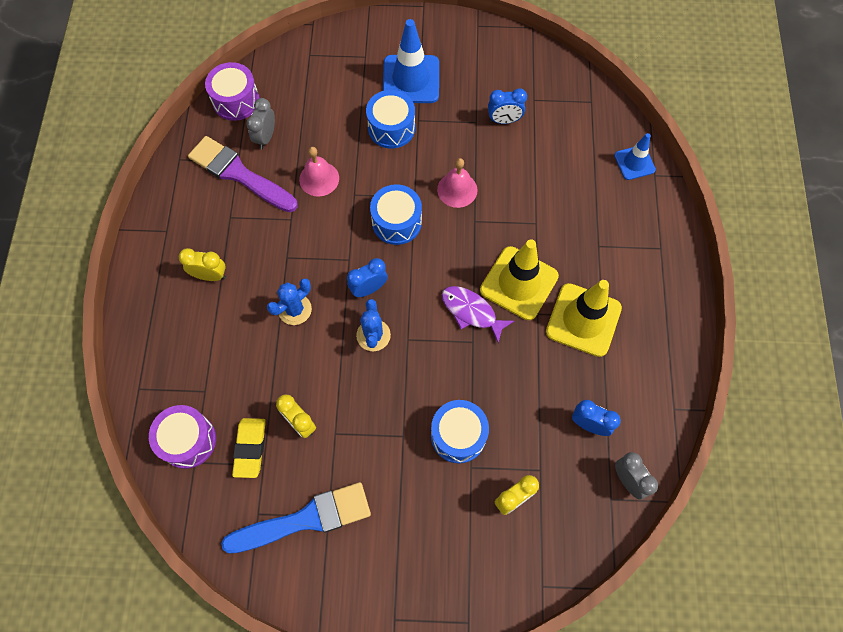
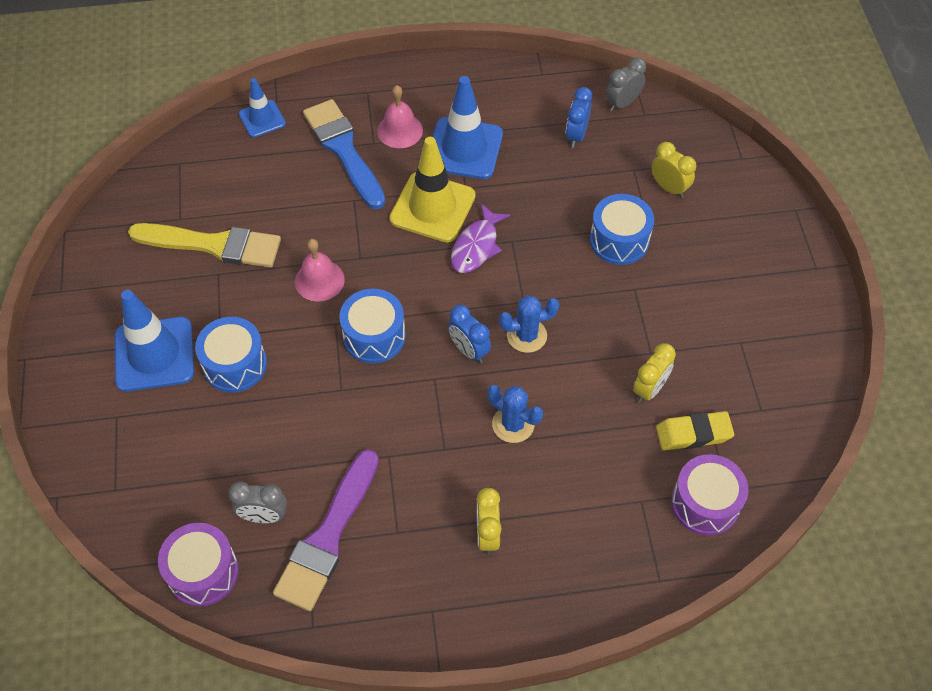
camera: 100 degrees left, 10 degrees down
(305, 519) = (750, 363): blue brush -> blue brush (344, 150)
(319, 178) = (323, 435): pink bell -> pink bell (400, 130)
(504, 120) = (213, 245): blue clock -> yellow brush
(583, 320) = (464, 149): yellow traffic cone -> blue traffic cone

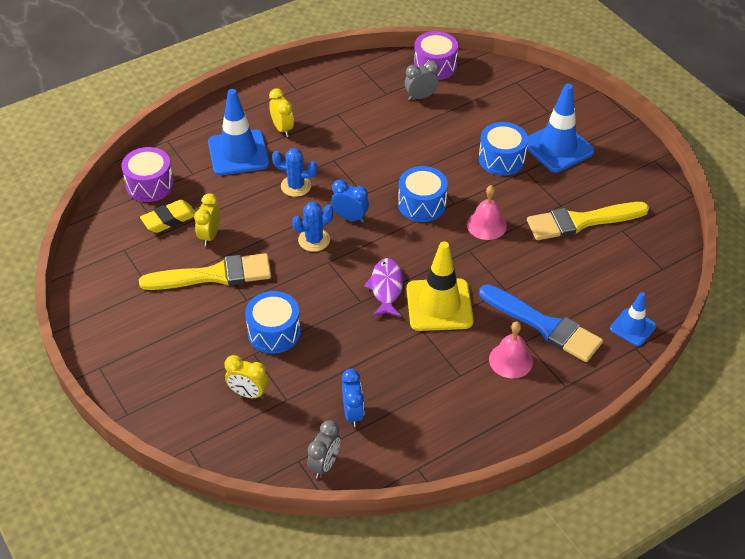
camera: 155 degrees right, 10 degrees down
(328, 536) = (376, 100): purple brush -> none
(464, 149) = (445, 364): blue traffic cone -> blue traffic cone (238, 153)
(661, 332) = (214, 275): none -> yellow brush

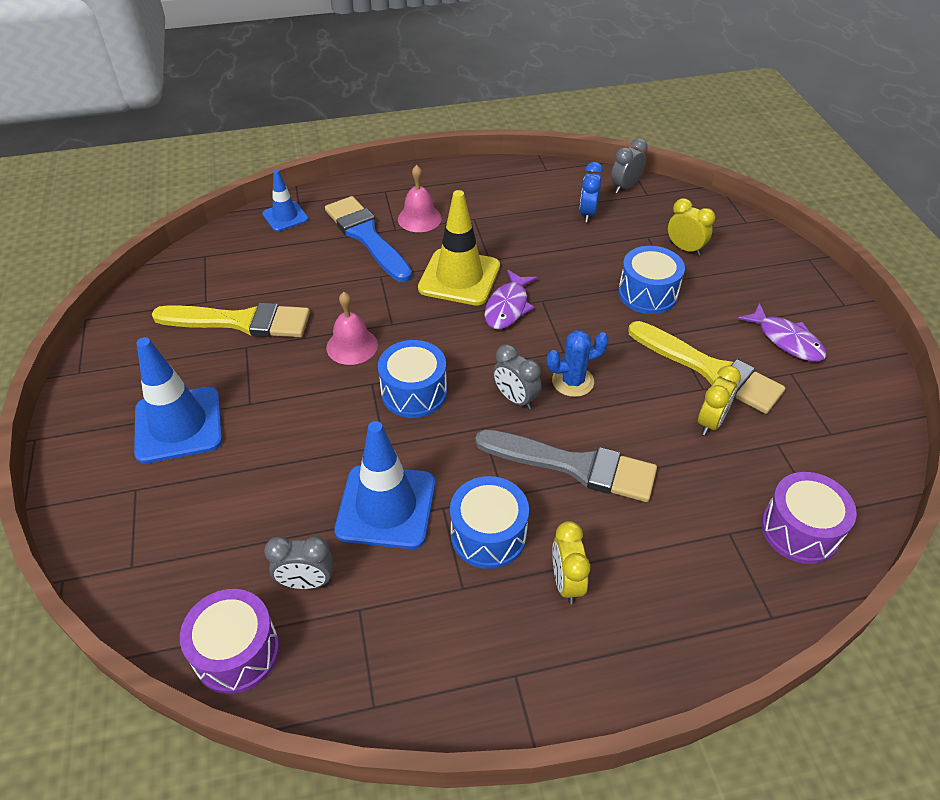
camera: 160 degrees left, 0 degrees up
(153, 317) = (786, 340): none -> purple fish
(169, 220) = (767, 461): yellow eraser -> none
(214, 275) = (709, 370): yellow brush -> yellow brush turned 150 degrees counterclockwise
(238, 153) = (650, 552): blue traffic cone -> blue traffic cone (386, 506)
(296, 186) = (574, 466): blue cactus -> grey brush
(350, 217) = (515, 399): blue clock -> grey clock
(501, 159) = (267, 429): blue drum -> blue drum (488, 535)

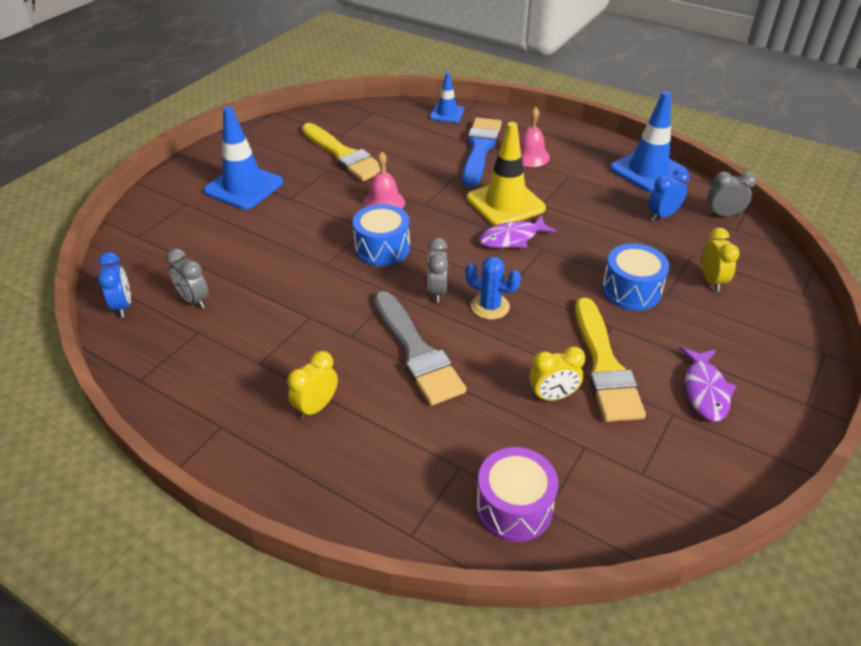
camera: 45 degrees right, 5 degrees down
(237, 652) = (123, 306): purple drum -> blue clock
(386, 506) = (281, 294): blue traffic cone -> blue traffic cone (648, 171)
(488, 535) = (312, 349): blue drum -> none

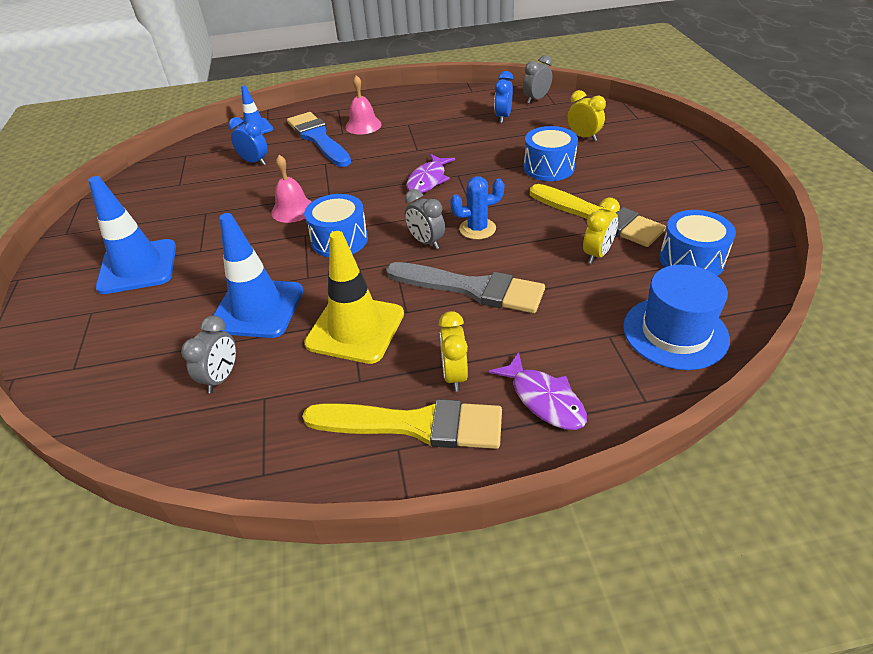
camera: 40 degrees left, 0 degrees up
(123, 306) = (149, 431): blue clock -> blue clock (254, 162)
(194, 300) = (221, 378): grey clock -> grey clock turned 75 degrees counterclockwise
(343, 155) = (204, 196): yellow brush -> yellow brush (414, 425)
(505, 203) = (390, 162): yellow traffic cone -> yellow traffic cone (355, 329)
(514, 507) = (675, 332): purple drum -> blue hat
(628, 462) = (691, 260): none -> blue drum
(648, 171) = (456, 97): blue traffic cone -> blue traffic cone (257, 308)
(705, 390) = (669, 195): purple fish -> purple fish (544, 399)

